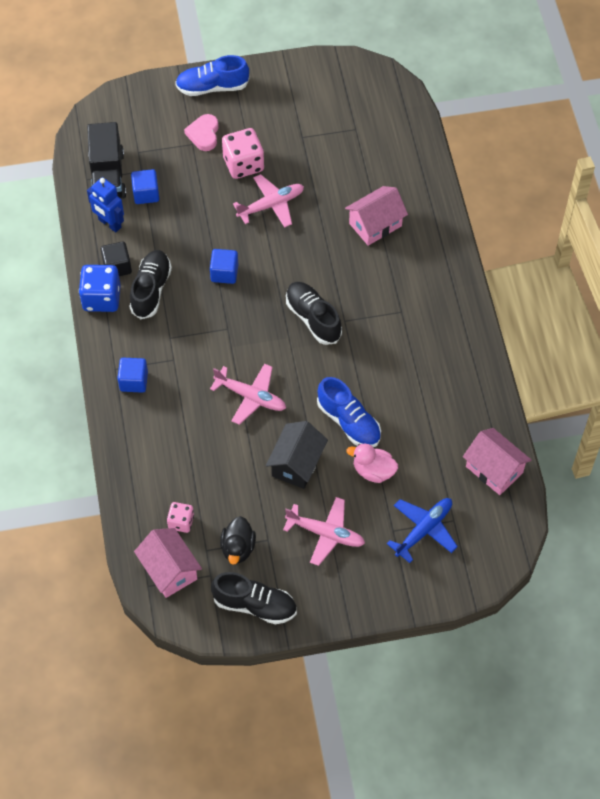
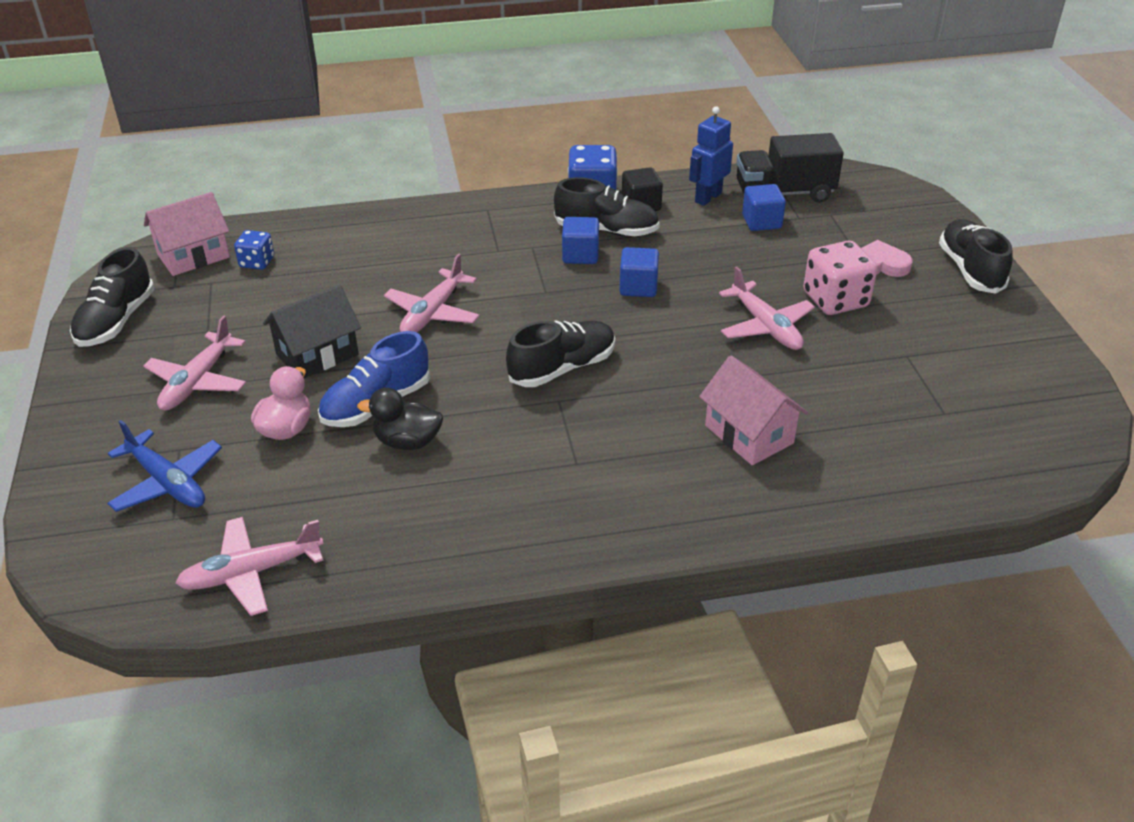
camera: 90 degrees right, 20 degrees down
(134, 381) = (467, 223): blue cube -> blue cube (580, 255)
(181, 522) = (257, 262): pink dice -> blue dice
(212, 87) = (970, 270): blue shoe -> black shoe
(238, 548) = (204, 306): black duck -> black duck (407, 442)
(296, 464) = (317, 354): black house -> black house turned 60 degrees counterclockwise
(494, 469) = (252, 573): pink house -> pink plane

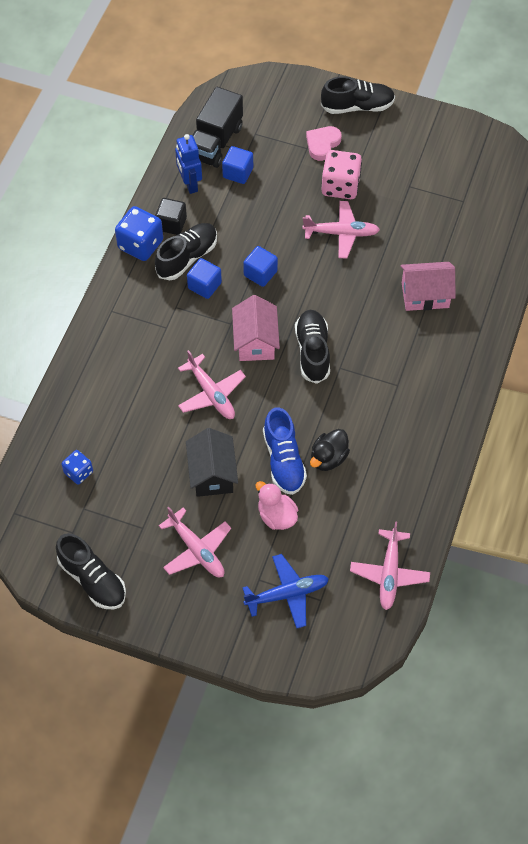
camera: 60 degrees left, 20 degrees up
(193, 256) = (41, 509): pink house -> pink house (255, 341)
(970, 270) = (357, 106): black shoe -> black shoe turned 150 degrees clockwise

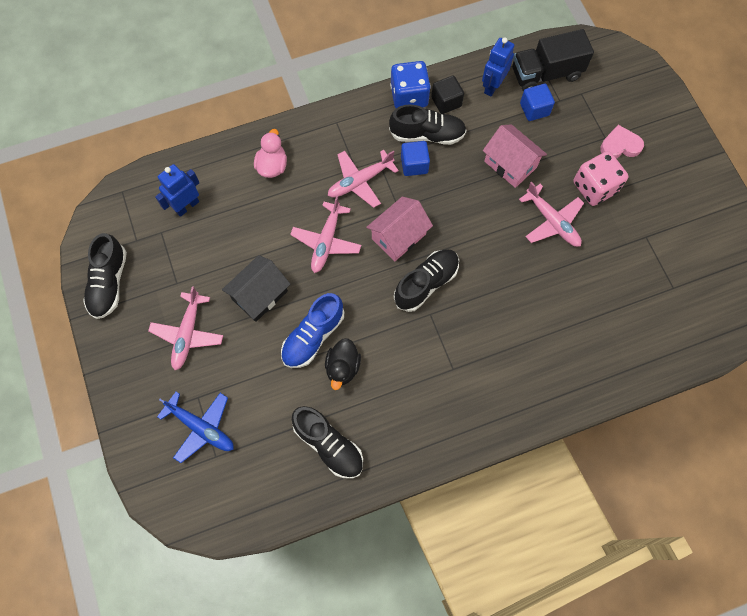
camera: 50 degrees right, 10 degrees up
(78, 472) = (187, 206): blue dice -> blue robot
(260, 273) = (460, 193): blue cube -> none
(276, 516) = (261, 368): pink duck -> pink duck (272, 166)
(328, 458) = (342, 367): black duck -> black duck turned 75 degrees counterclockwise
(357, 106) = (681, 142): black shoe -> black shoe (329, 445)
(389, 573) = (279, 492): pink plane -> pink plane (360, 181)
(425, 295) = (555, 326): pink house -> pink house (510, 164)

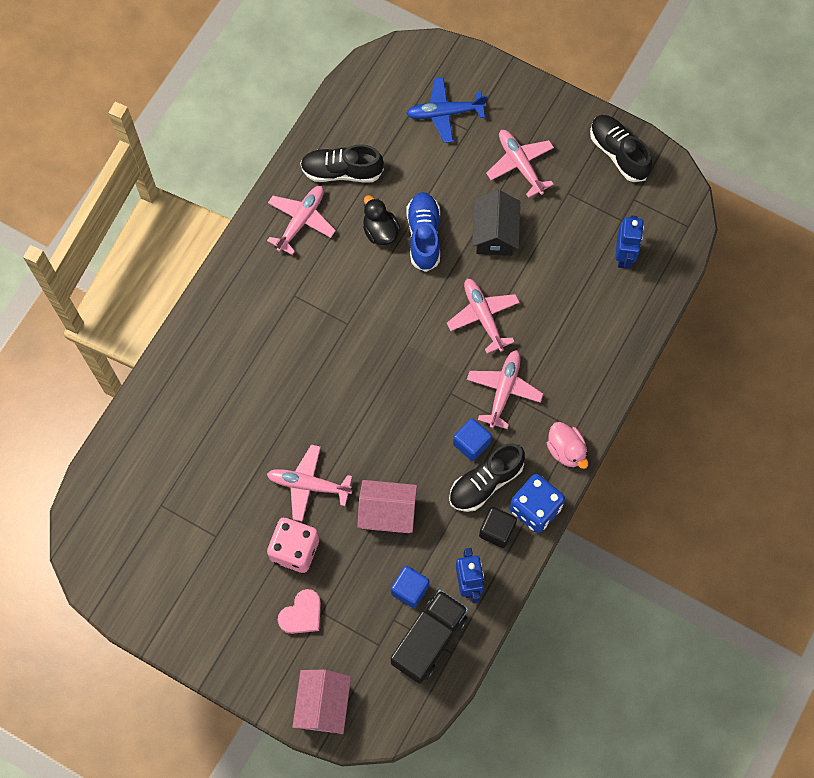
camera: 140 degrees right, 0 degrees up
(272, 166) = (590, 345): pink duck -> pink duck (566, 450)
(397, 428) = (301, 221): none -> pink plane
(398, 236) = (428, 368): pink house -> pink house (323, 705)
(426, 283) = (371, 346): black shoe -> none

